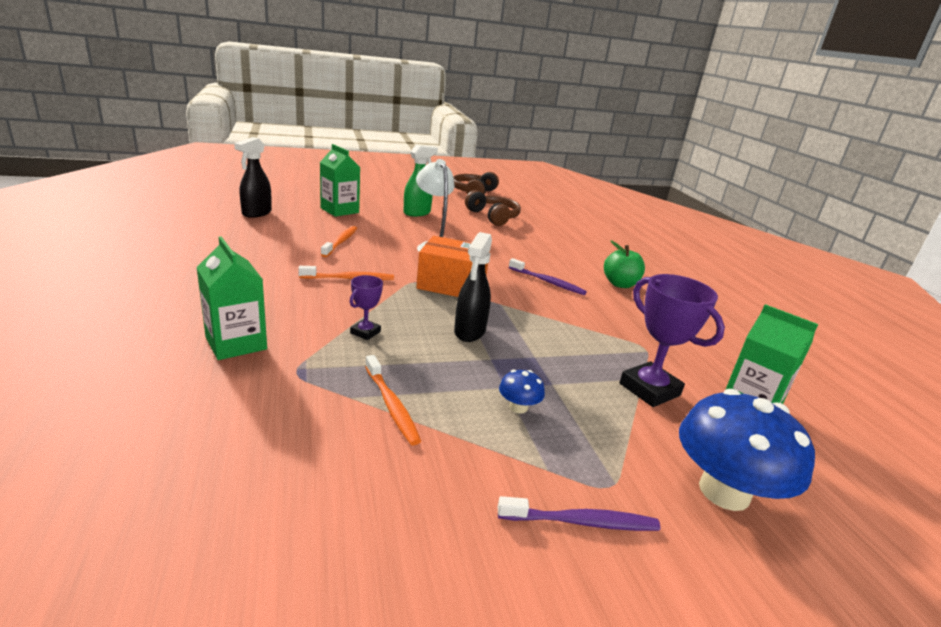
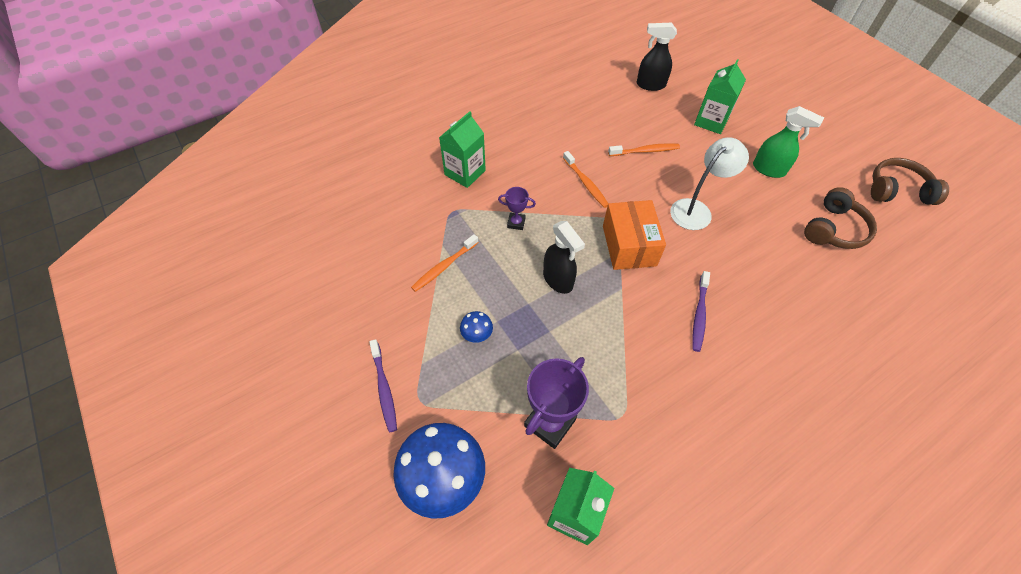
camera: 75 degrees right, 30 degrees up
(469, 332) = (558, 280): black spray bottle -> black spray bottle turned 120 degrees counterclockwise
(620, 284) = (755, 383): green apple -> none

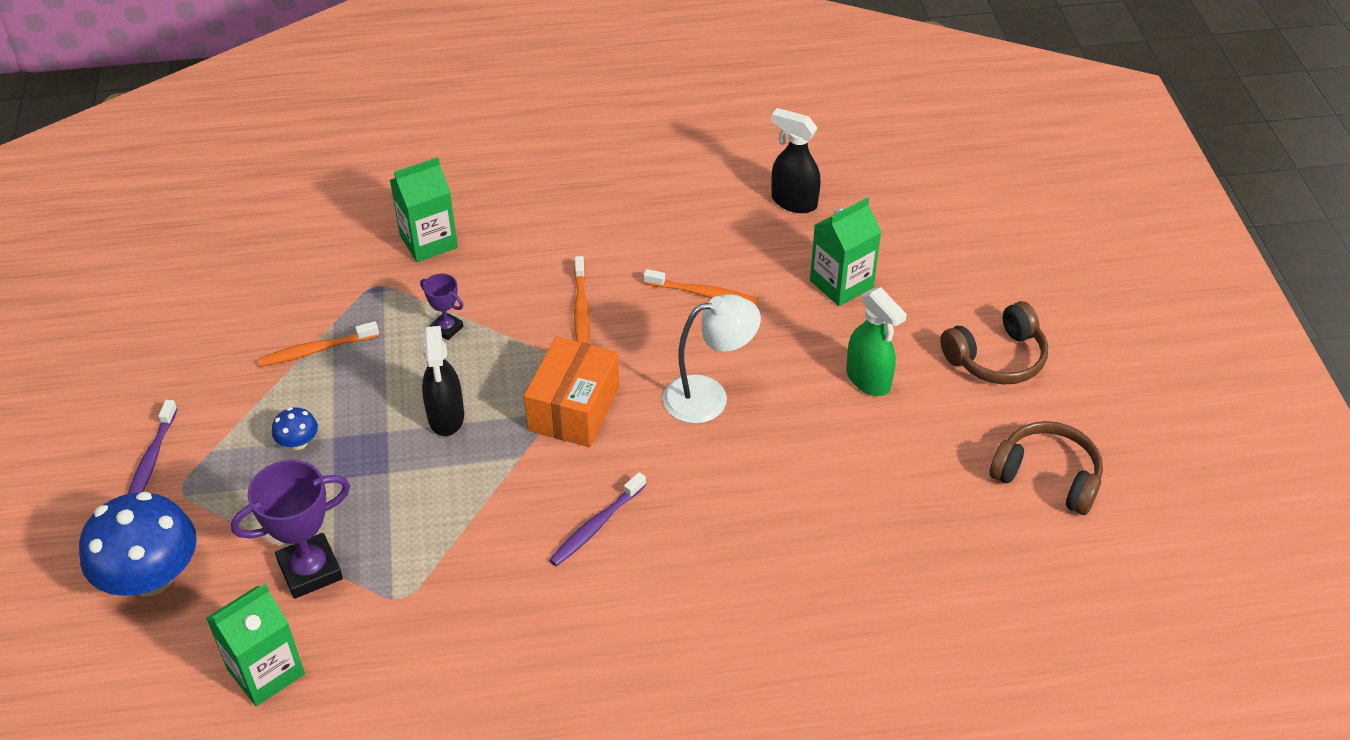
camera: 25 degrees right, 10 degrees down
(834, 229) = (891, 493): brown headphones -> brown headphones (996, 358)

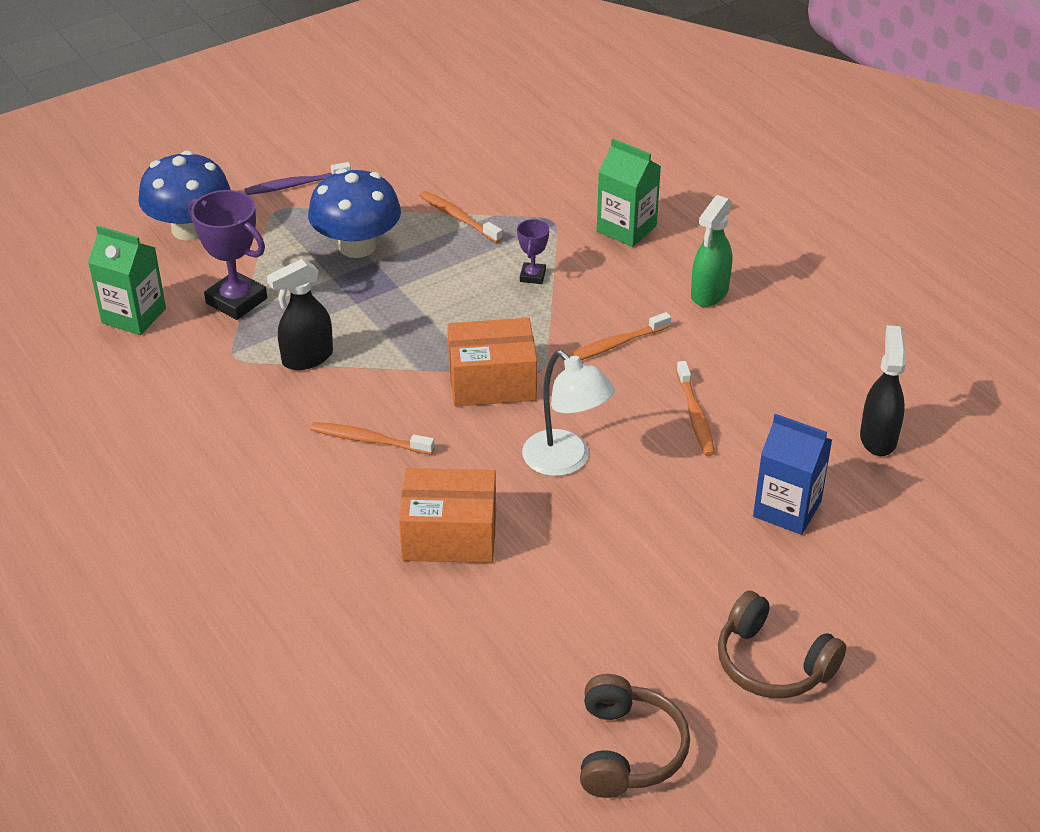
camera: 65 degrees right, 5 degrees down
(298, 442) = (357, 246): blue mushroom -> blue mushroom, size x2.29
(446, 417) = (433, 312): black spray bottle -> black spray bottle (307, 358)
(596, 526) = (369, 440): purple toothbrush -> orange toothbrush
(755, 508) = (449, 535): none -> orange box
(841, 284) = (787, 509): green carton -> blue carton
(868, 380) = (666, 568): green spray bottle -> green spray bottle (709, 293)

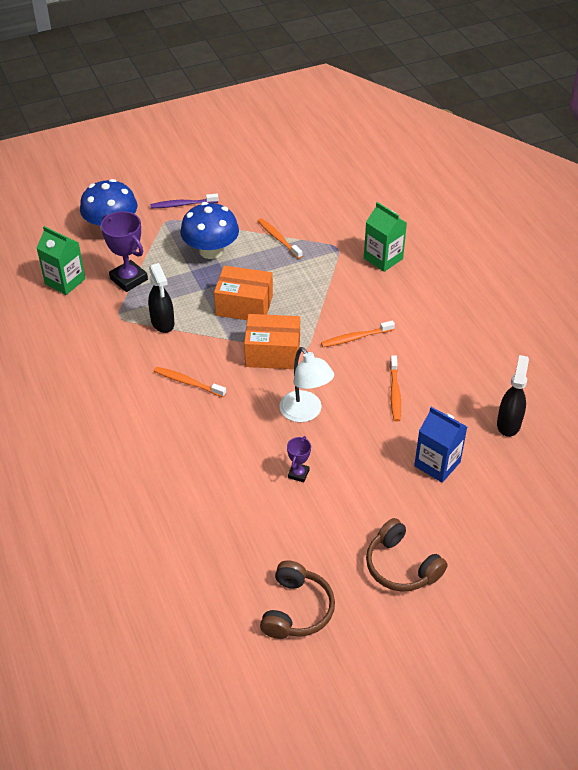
camera: 10 degrees right, 5 degrees up
(307, 358) = (162, 323): black spray bottle -> black spray bottle turned 90 degrees counterclockwise
(449, 535) = (222, 452): orange box -> orange box (244, 305)
(532, 276) = (315, 284): purple trophy -> purple trophy (298, 474)
(709, 293) = (425, 310): green spray bottle -> none

